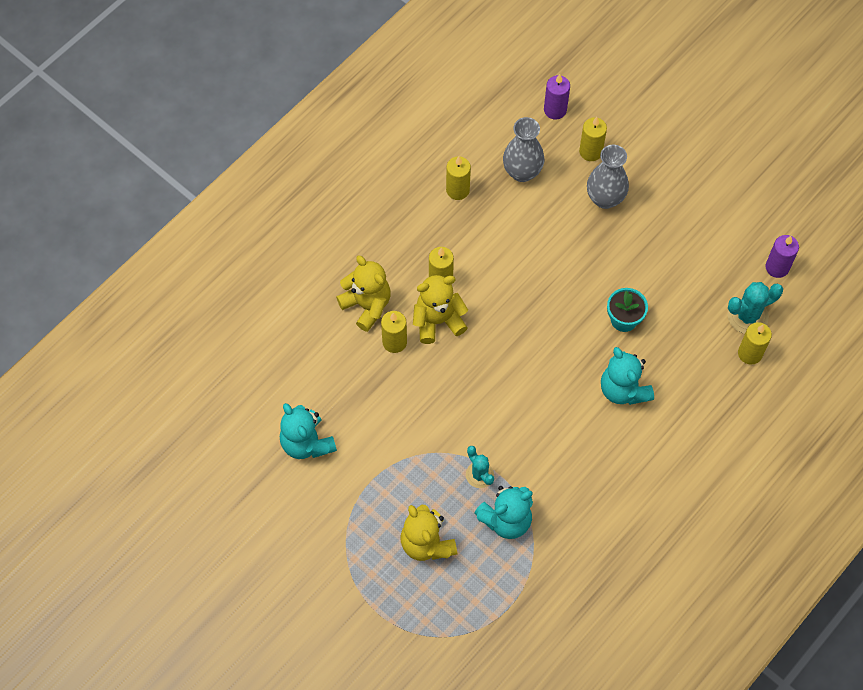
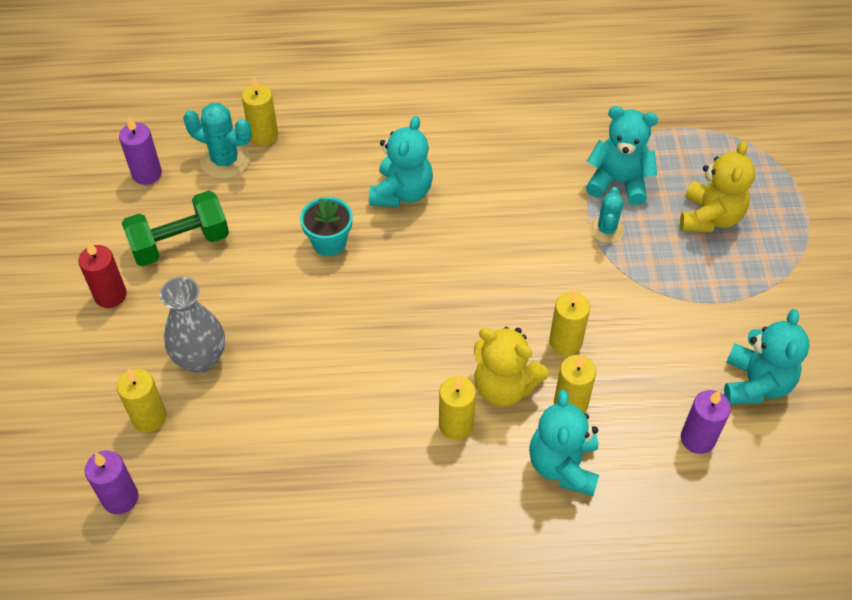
camera: 135 degrees left, 10 degrees down
(311, 381) = (697, 438): none -> purple candle
(367, 305) = (563, 465): yellow teddy bear -> turquoise teddy bear
(457, 190) = (330, 504): yellow candle -> yellow candle (565, 342)
(522, 172) = (242, 461): grey vase -> none
(694, 187) = (110, 295): none -> red candle
(700, 246) = (180, 243): none -> green dumbbell

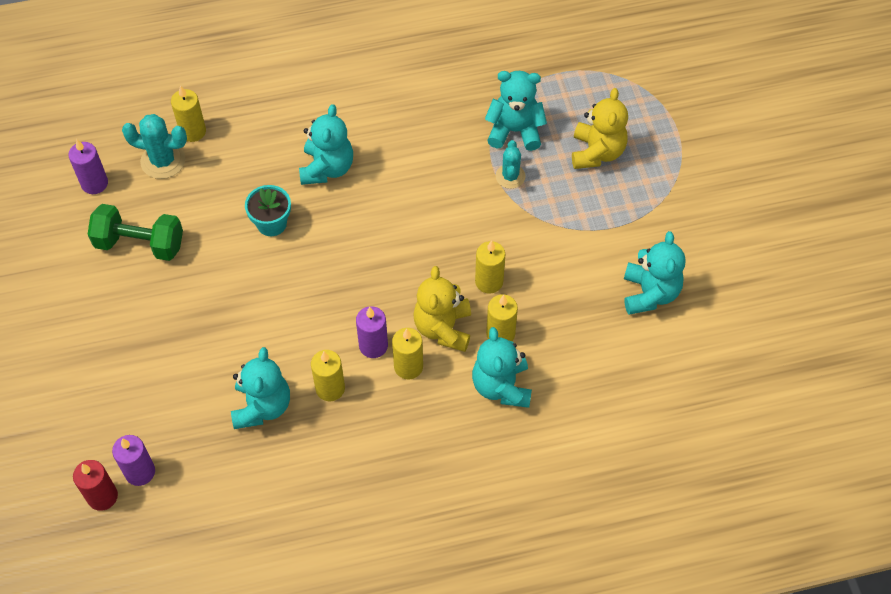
camera: 10 degrees left, 5 degrees up
(110, 295) = (89, 300): red candle -> red candle (102, 496)
(149, 417) = (148, 401): yellow candle -> yellow candle (330, 388)
(180, 243) = (140, 244): green dumbbell -> green dumbbell turned 45 degrees clockwise
(201, 359) = (181, 344): grey vase -> none
(277, 444) = (262, 406): none -> turquoise teddy bear
(504, 386) = (443, 328): yellow teddy bear -> yellow teddy bear turned 75 degrees clockwise
(697, 438) = (607, 347): purple candle -> purple candle (373, 346)

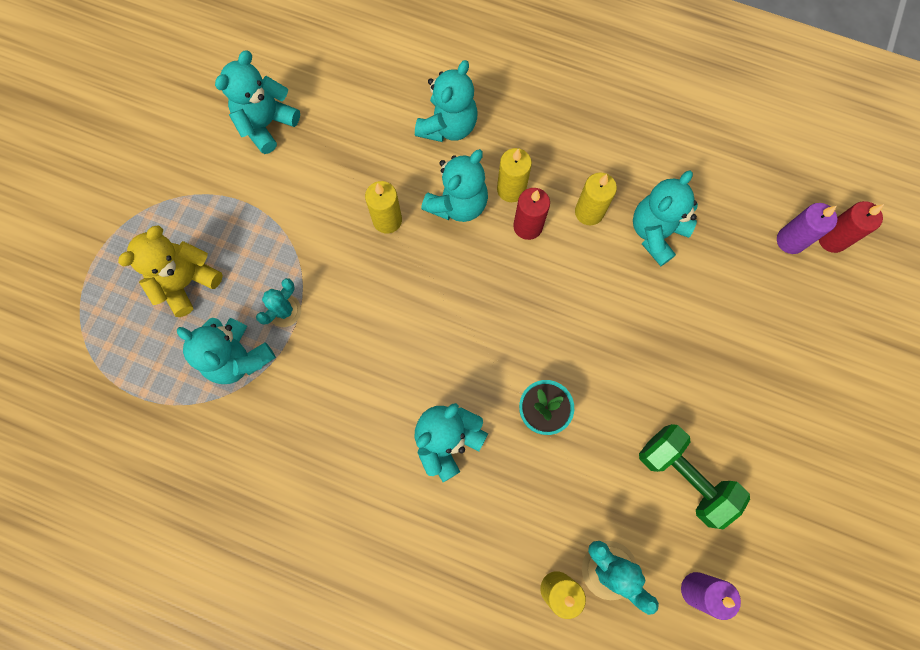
camera: 145 degrees left, 15 degrees up
(373, 346) = (527, 226): purple candle -> red candle
(443, 328) = (457, 204): yellow teddy bear -> turquoise teddy bear
(500, 334) = (415, 168): yellow candle -> none

